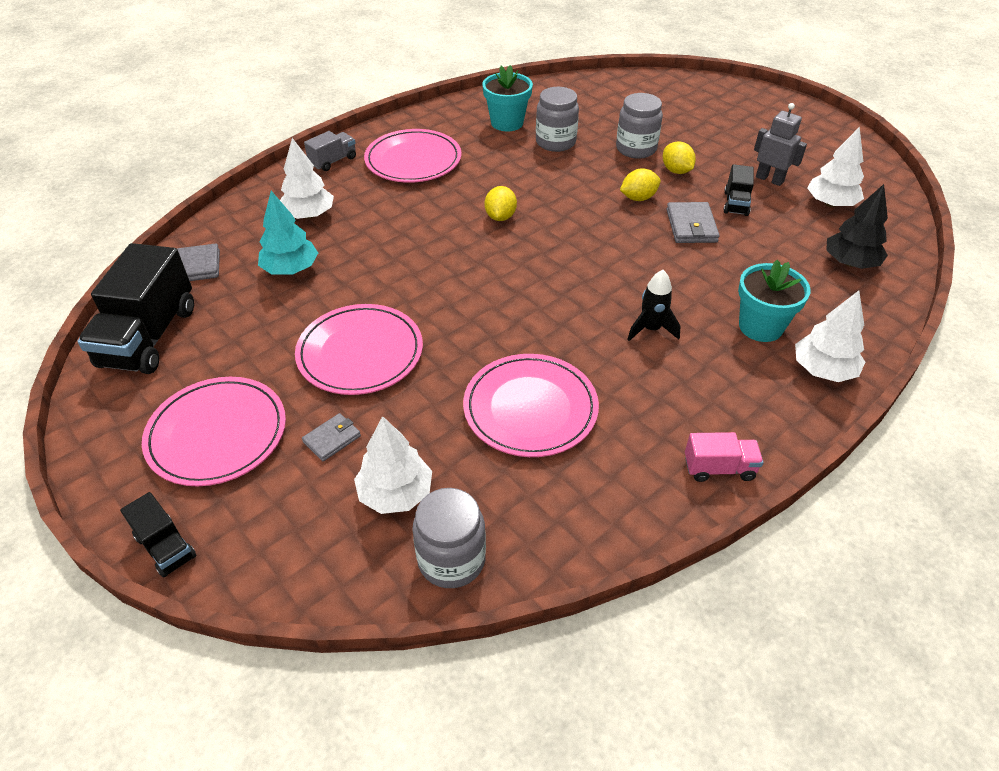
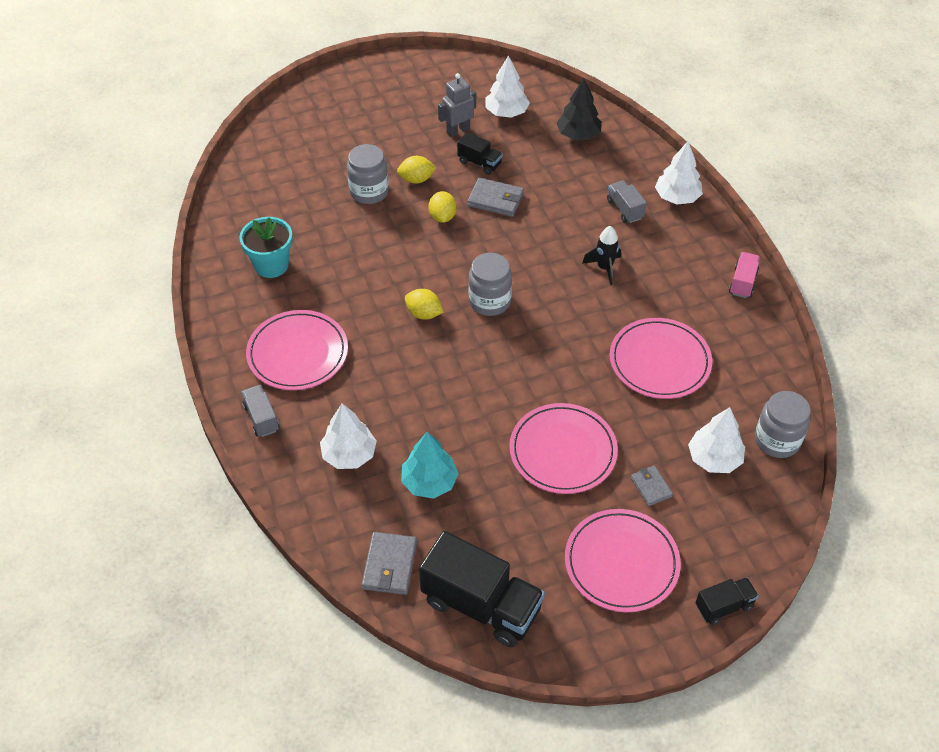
camera: 70 degrees left, 5 degrees up
(555, 142) = (327, 241): grey jar -> grey jar (489, 301)
(760, 326) = (625, 209): turquoise flower pot -> grey truck

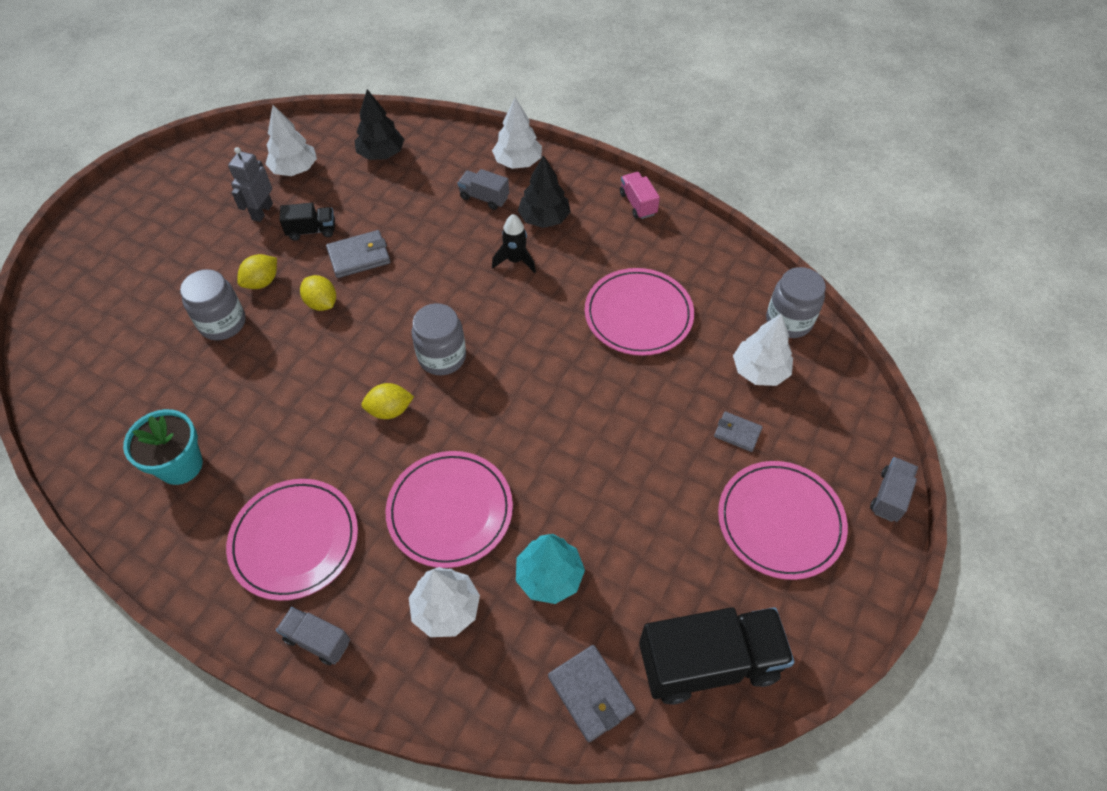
camera: 40 degrees left, 5 degrees up
(563, 451) = (637, 454): pink plate -> pink plate (450, 510)
(656, 250) = (544, 218): none -> black tree
(724, 606) = (889, 496): black truck -> grey truck

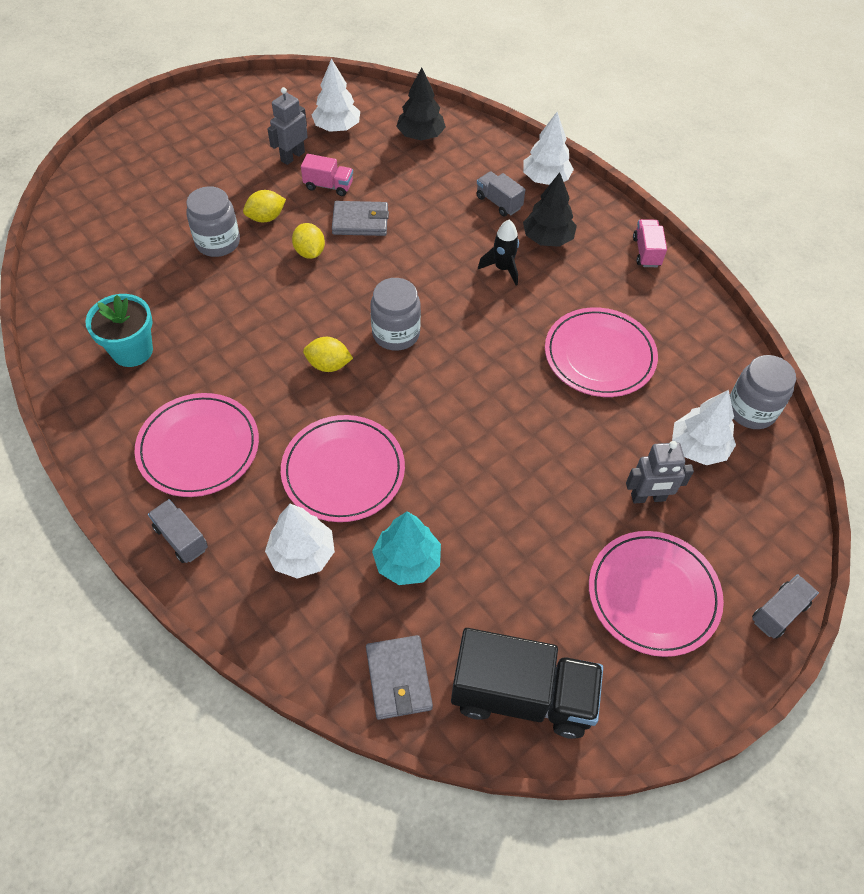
camera: 20 degrees right, 0 degrees up
(312, 230) = (328, 186): black truck -> pink truck
(737, 433) = (648, 497): grey wallet -> grey robot

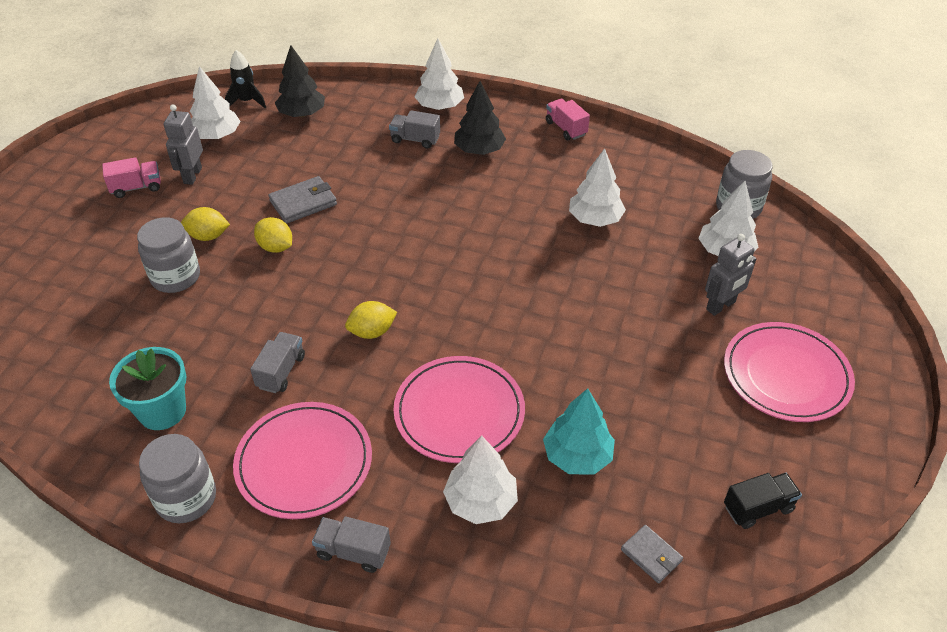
camera: 30 degrees left, 10 degrees down
(266, 218) = (208, 236): yellow lemon -> yellow lemon turned 60 degrees clockwise
(328, 186) = (248, 186): pink truck -> pink truck (136, 187)
(396, 333) = (412, 278): grey jar -> grey jar (186, 498)
(398, 678) = (651, 555): grey wallet -> grey wallet, size x0.64
(502, 268) = (461, 188): black rocket -> black rocket (247, 101)
(522, 695) = (758, 508): black truck -> black truck, size x0.50
(599, 355) = (595, 219): pink plate -> white tree
(779, 612) = (880, 339): grey truck -> grey truck (281, 371)

